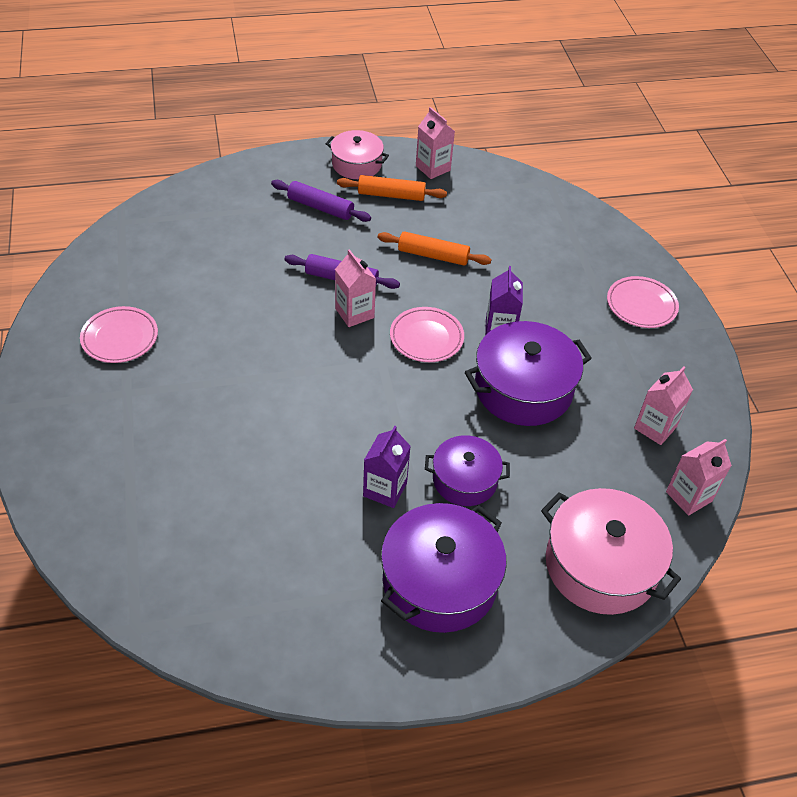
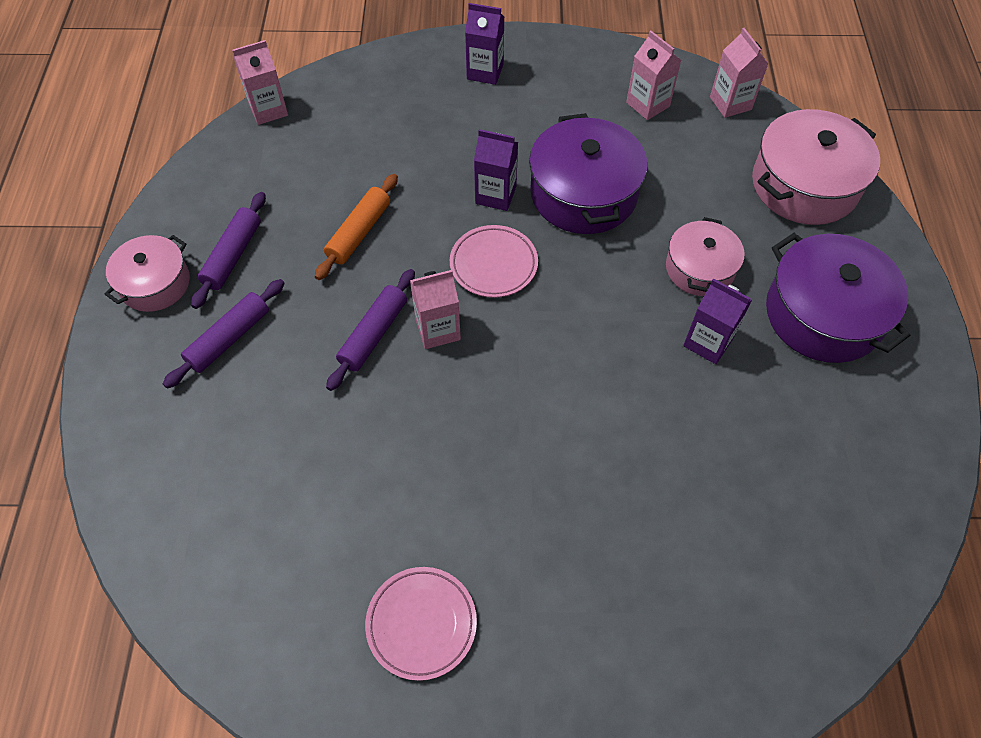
camera: 75 degrees left, 10 degrees up
(391, 195) = (233, 255): orange rolling pin -> purple rolling pin
(433, 168) = (197, 202): pink carton -> pink carton (268, 110)
(465, 479) = (699, 268): purple pot -> pink pot
(641, 305) = (485, 72): pink plate -> purple carton

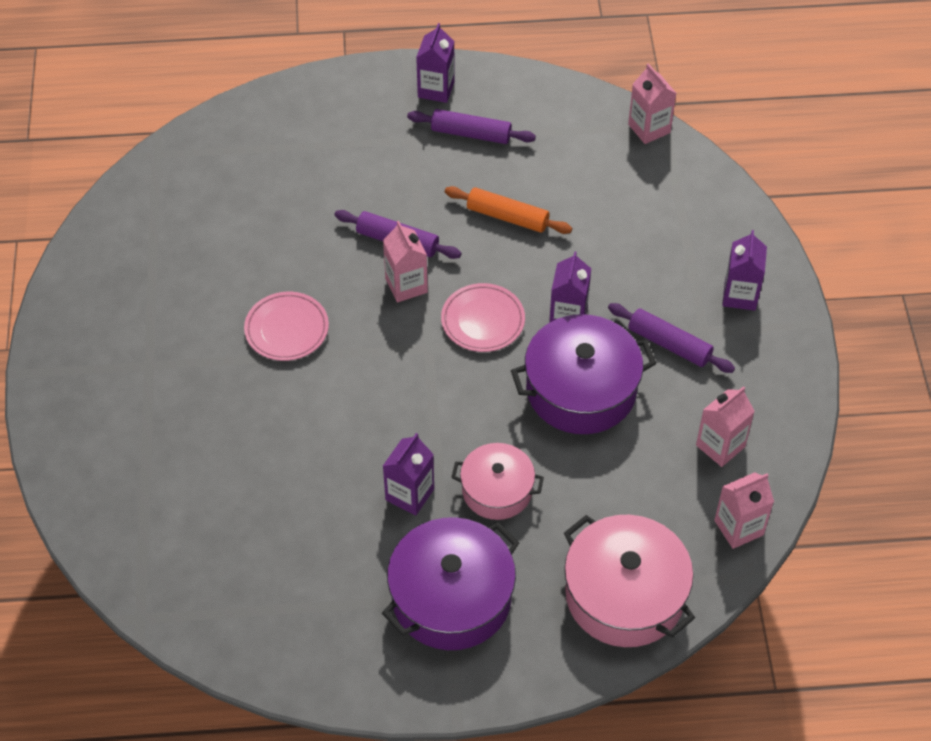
camera: 85 degrees right, 5 degrees down
(155, 283) = (436, 89): pink pot -> purple carton
(229, 339) = (385, 146): purple rolling pin -> purple rolling pin (669, 344)
(421, 624) = (146, 300): pink plate -> pink plate (287, 329)

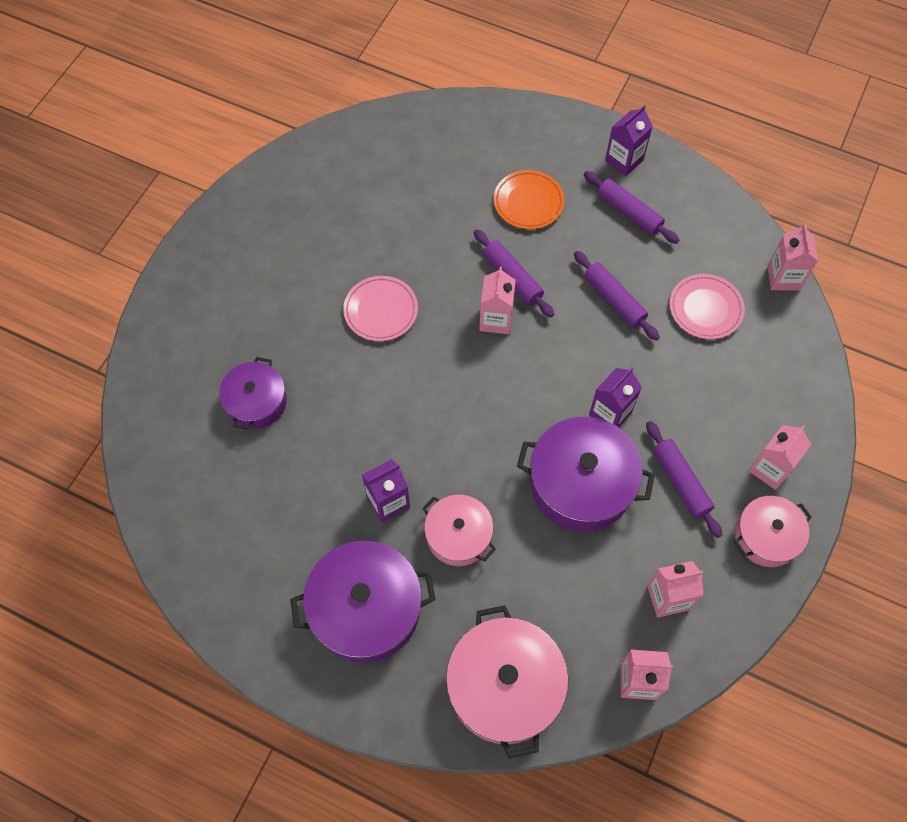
camera: 30 degrees right, 10 degrees up
(216, 471) = (256, 402): none -> purple pot
(368, 166) = (528, 202): none -> orange plate
(483, 321) = (538, 381): pink plate -> pink plate (705, 309)
(507, 217) = (614, 300): orange rolling pin -> purple rolling pin
(740, 295) = (770, 469): purple carton -> pink carton
(772, 353) = (766, 536): none -> pink pot

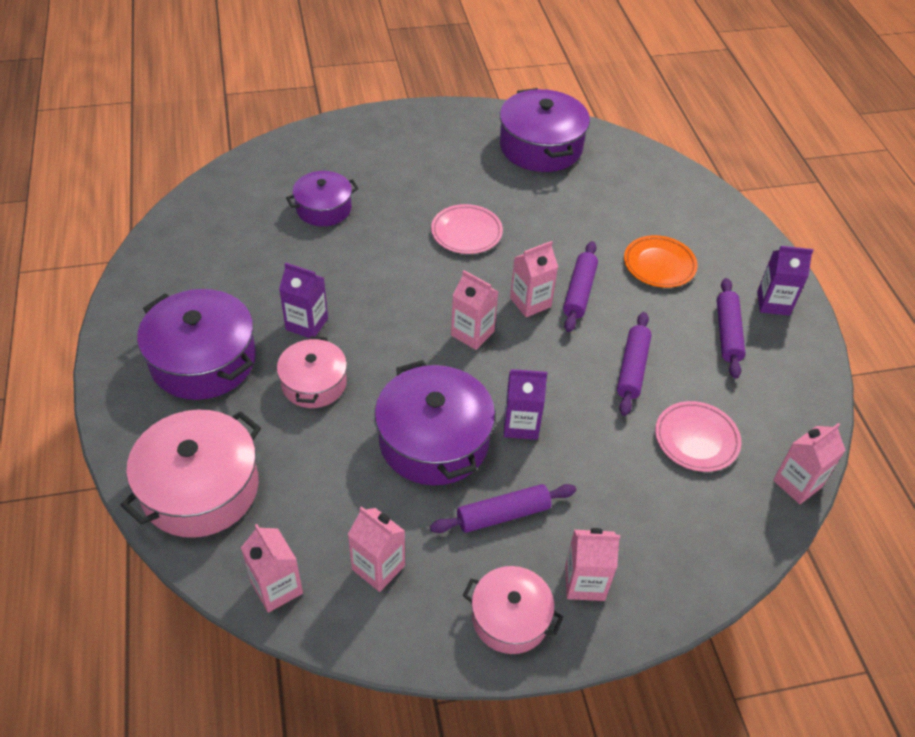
camera: 50 degrees right, 15 degrees down
(325, 182) = (540, 146): none -> purple pot
(496, 384) = (472, 333): none -> pink carton
(680, 482) = (503, 514): purple rolling pin -> purple rolling pin turned 45 degrees clockwise

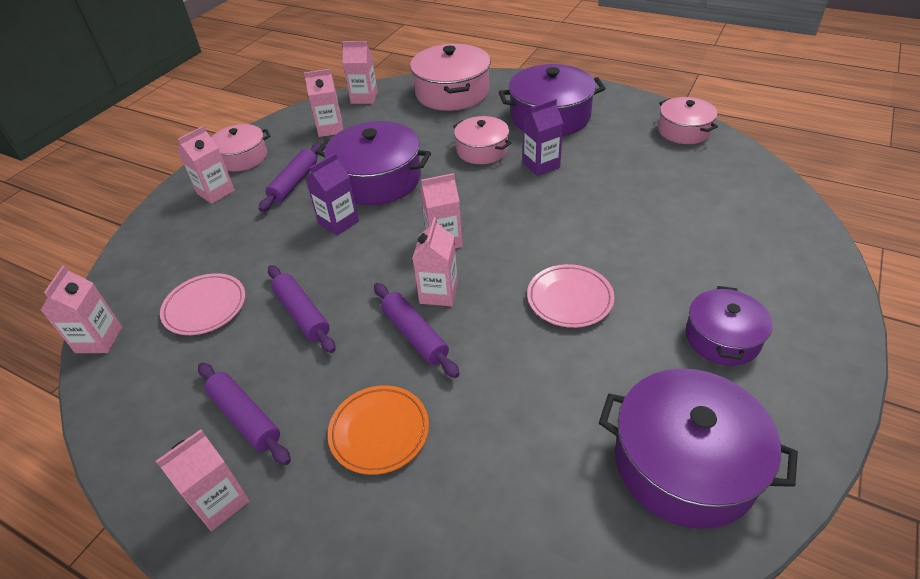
camera: 135 degrees right, 5 degrees down
(169, 249) = (684, 131): none -> pink pot
(324, 208) = (681, 221): purple pot -> purple pot (722, 338)
(773, 303) = (220, 502): purple carton -> pink carton

